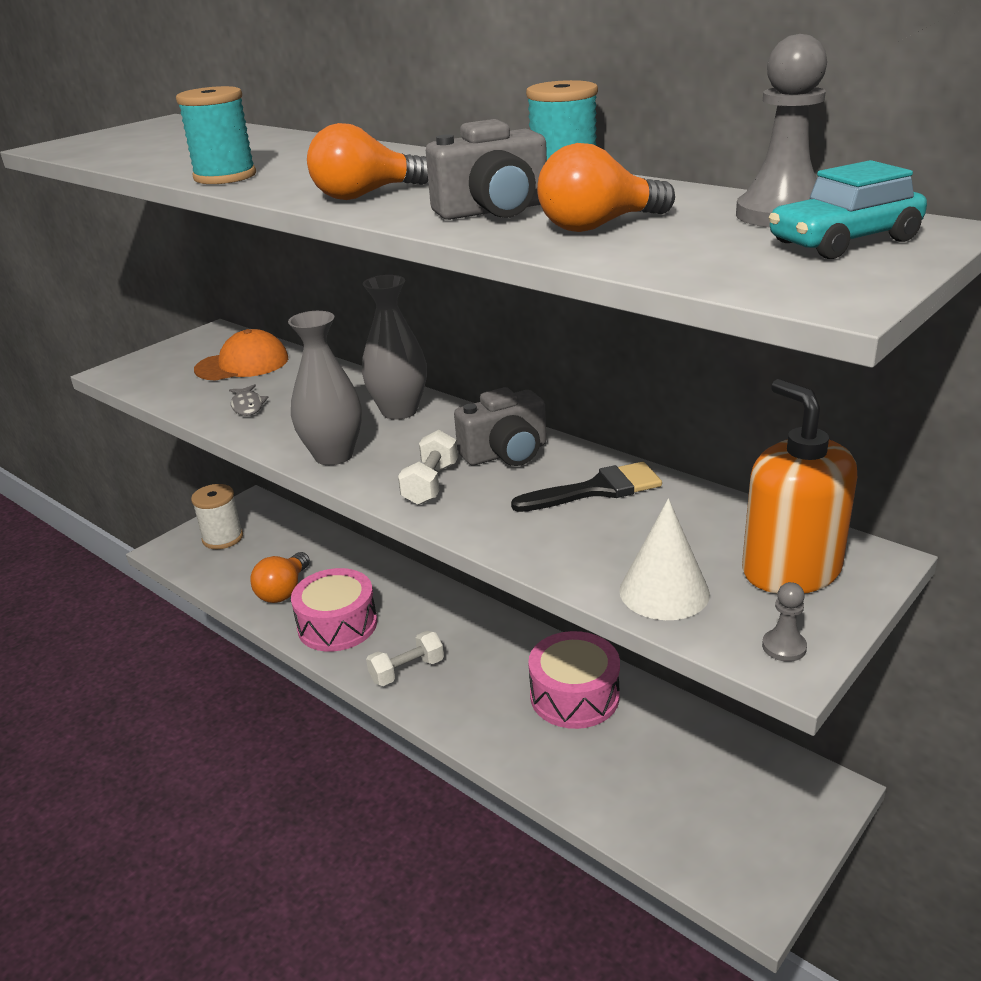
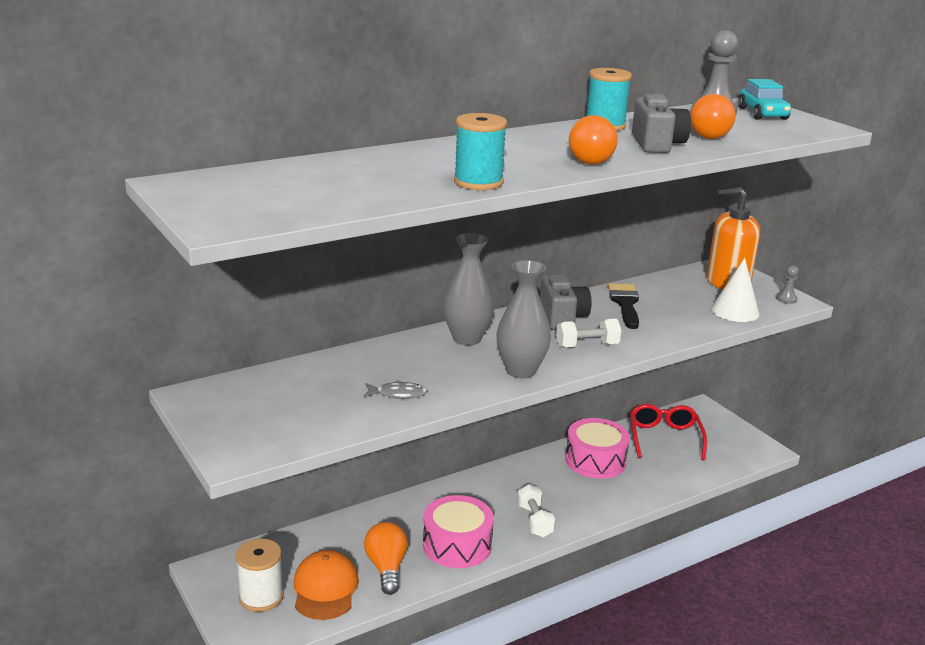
camera: 75 degrees left, 5 degrees down
(242, 364) = (298, 388): orange cap -> orange cap (325, 589)
(283, 591) = (386, 568): orange light bulb -> orange light bulb turned 135 degrees counterclockwise
(430, 484) = (587, 346): white dumbbell -> white dumbbell turned 45 degrees counterclockwise
(690, 758) = (664, 438): none -> red glasses

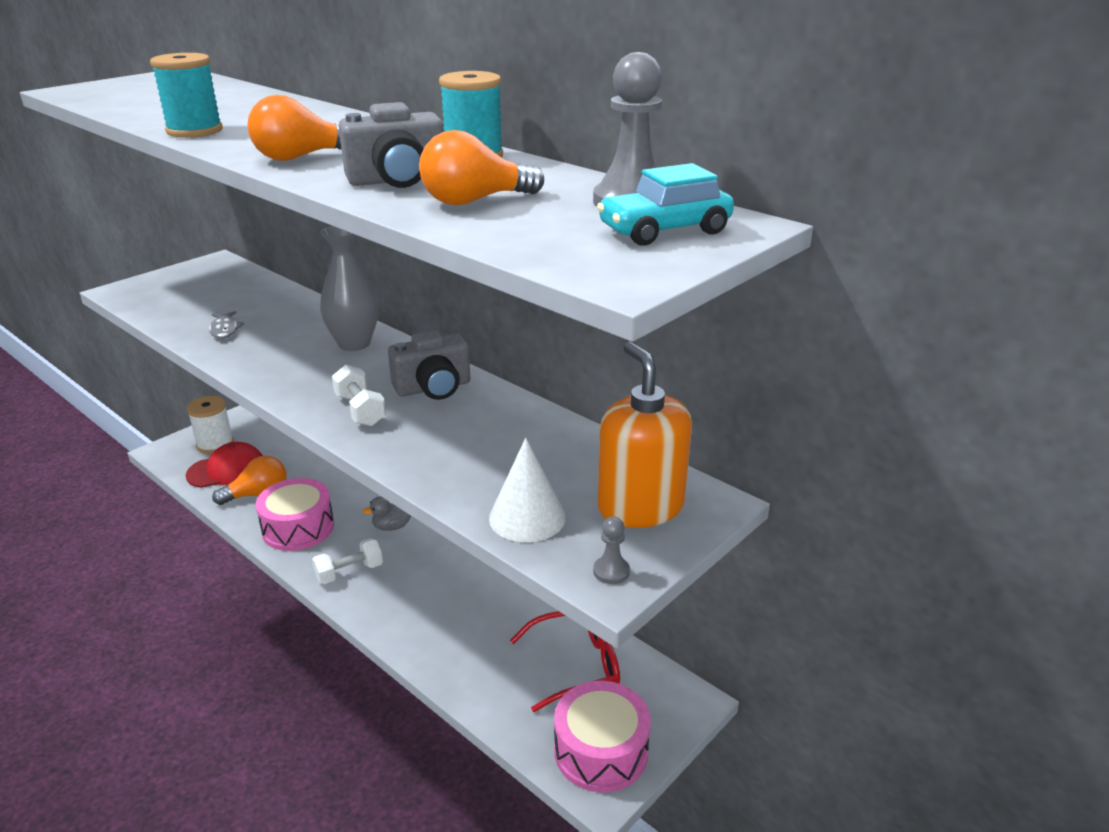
camera: 75 degrees right, 5 degrees up
(325, 589) = (226, 470): orange cap -> red cap
(479, 492) = (392, 526): none -> grey duck
(521, 371) = (285, 379): grey vase -> none
(595, 460) = (489, 604): pink drum -> pink drum (601, 751)
(625, 303) = (500, 425): black brush -> none

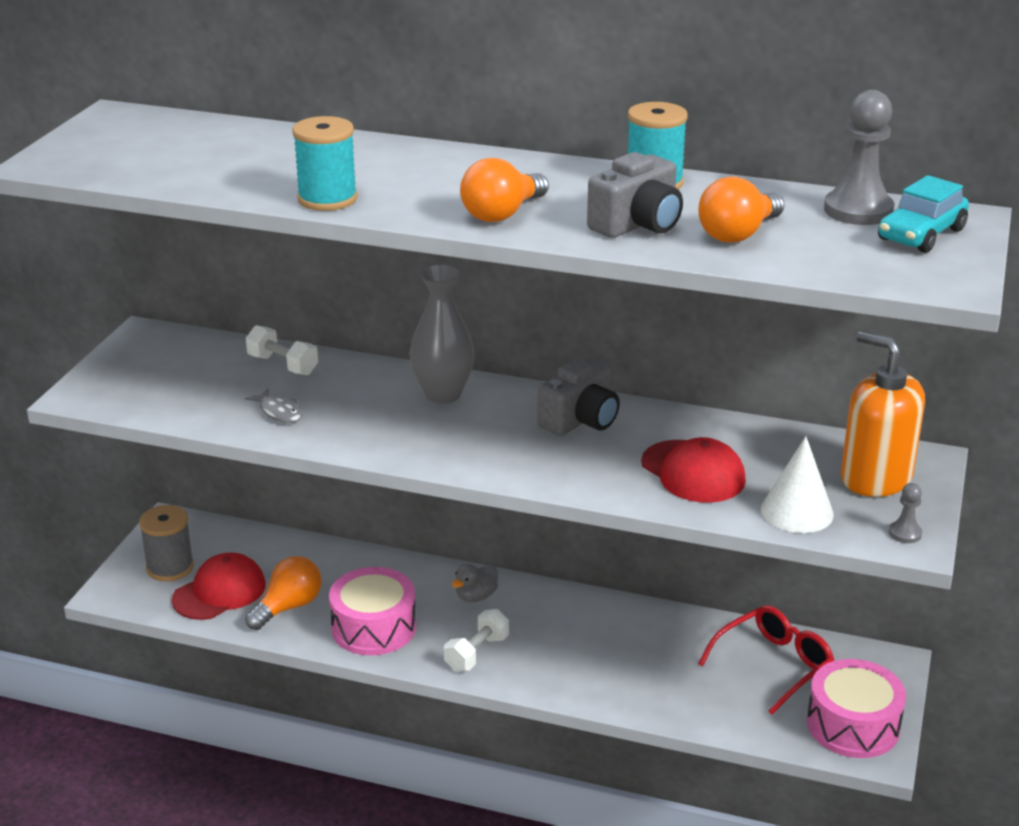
camera: 25 degrees left, 0 degrees up
(215, 444) = (170, 567): white spool -> grey spool
(360, 410) = (537, 459): white dumbbell -> white dumbbell (283, 365)
(474, 455) = (693, 472): none -> red cap

